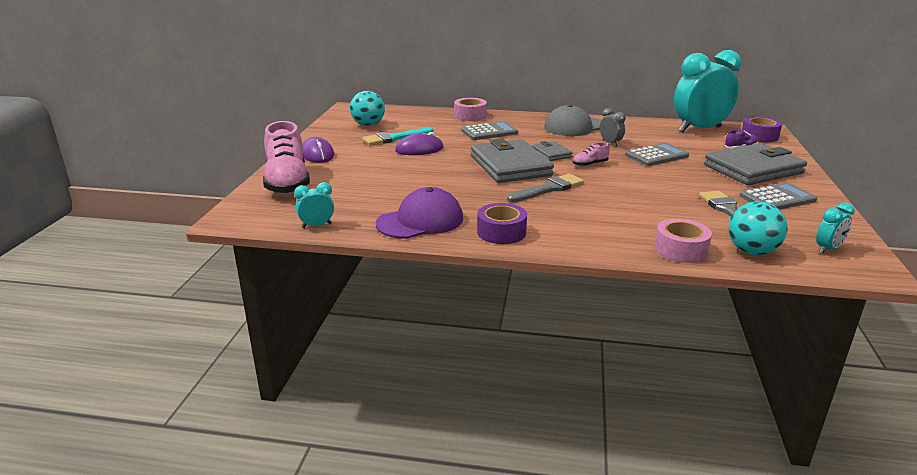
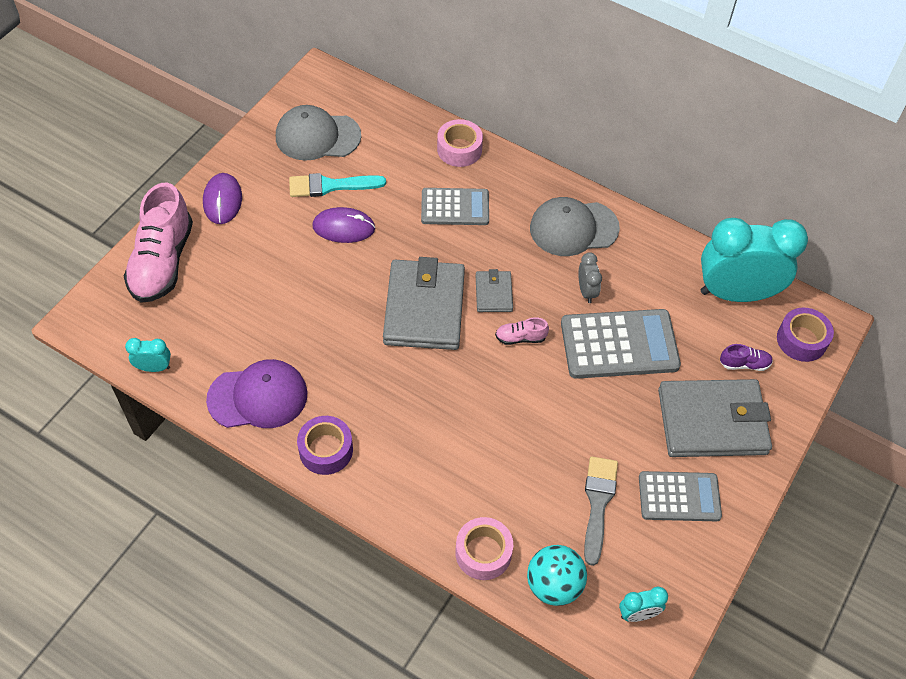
camera: 20 degrees right, 30 degrees up
(368, 125) = (317, 136): turquoise ball -> grey cap
(548, 189) = (433, 378): grey brush -> none
(656, 156) = (619, 345): grey calculator -> grey calculator, size x1.52

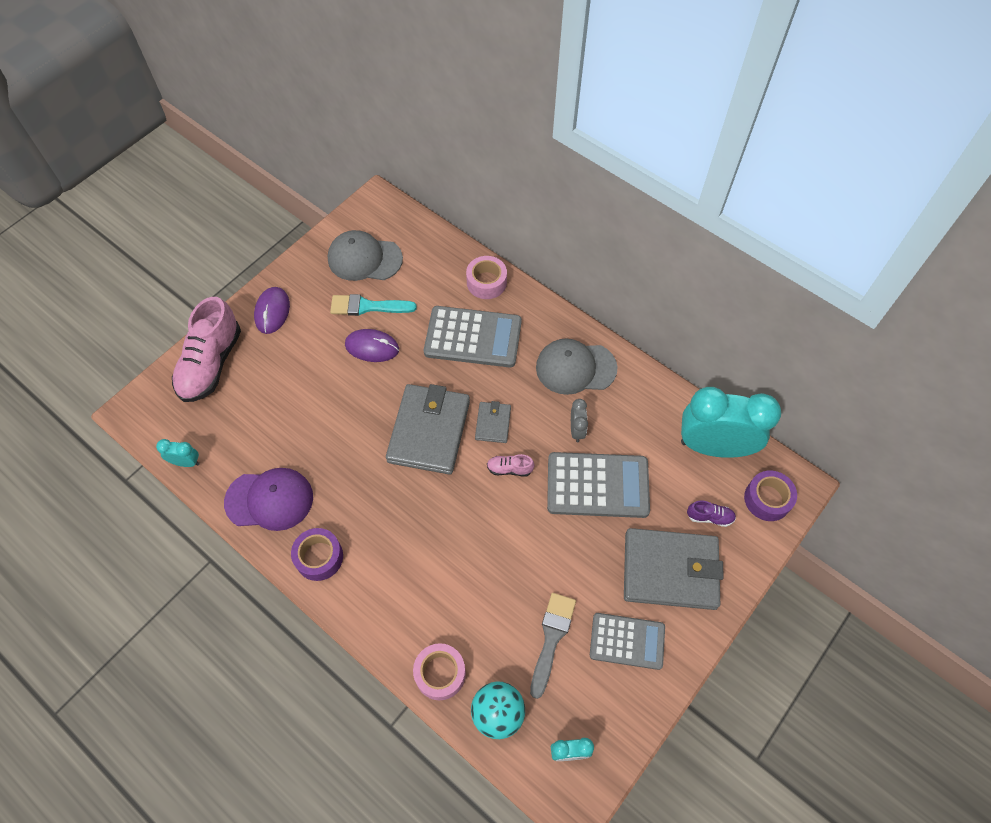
camera: 10 degrees right, 5 degrees up
(455, 207) = (473, 337): grey calculator -> grey calculator, size x1.52

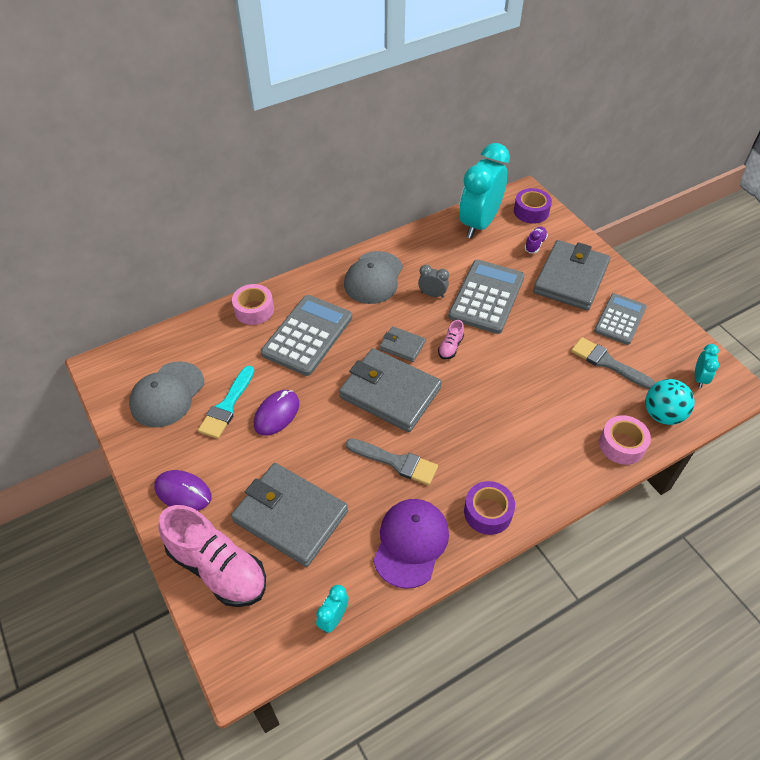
camera: 70 degrees left, 10 degrees down
(271, 397) = (290, 516): none -> grey wallet
(351, 461) = (396, 462): none -> grey brush

